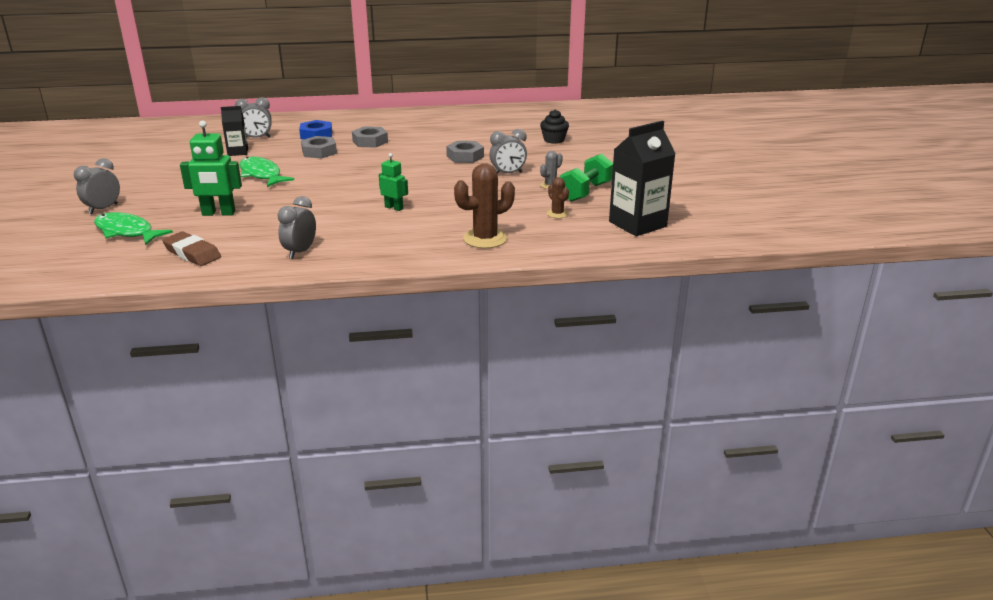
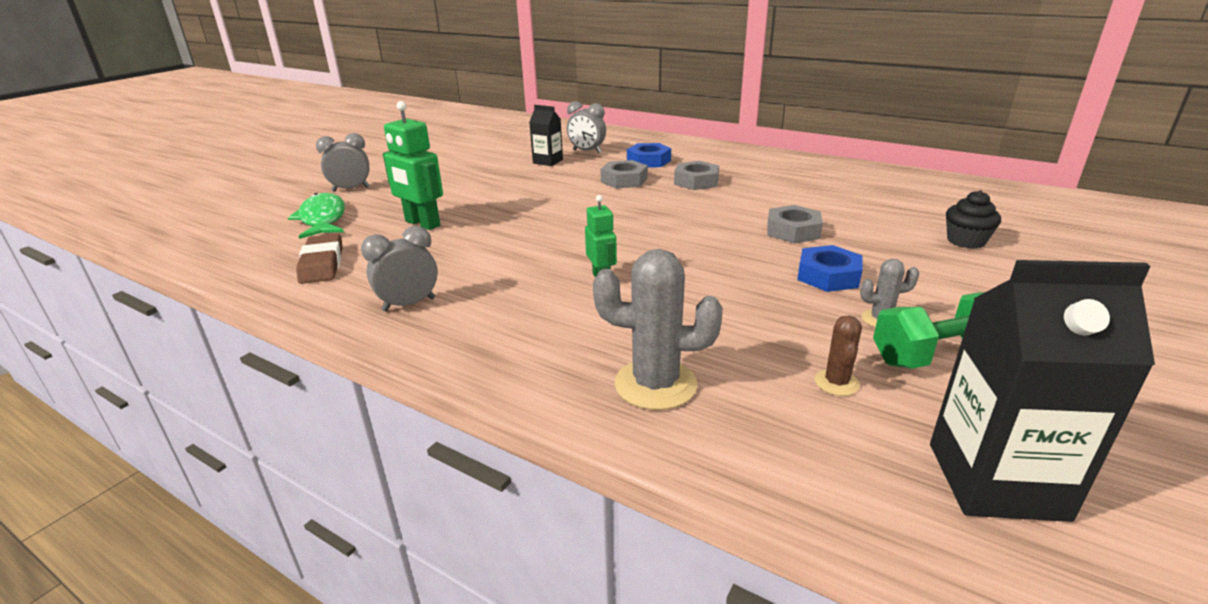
camera: 40 degrees right, 0 degrees up
(261, 175) = (529, 191): green fish -> none
(485, 239) = (655, 384): brown cactus -> grey cactus
(508, 173) = (828, 276): grey clock -> blue nut

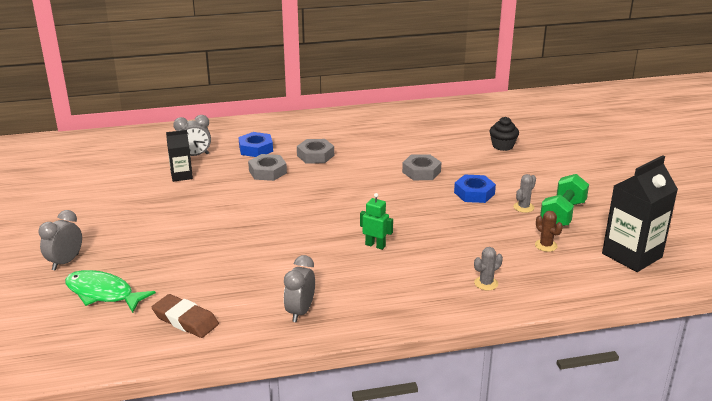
camera: 45 degrees left, 0 degrees up
(422, 224) = (193, 262): green robot -> none
(655, 384) = (486, 283): grey cactus -> grey cactus, size x0.52

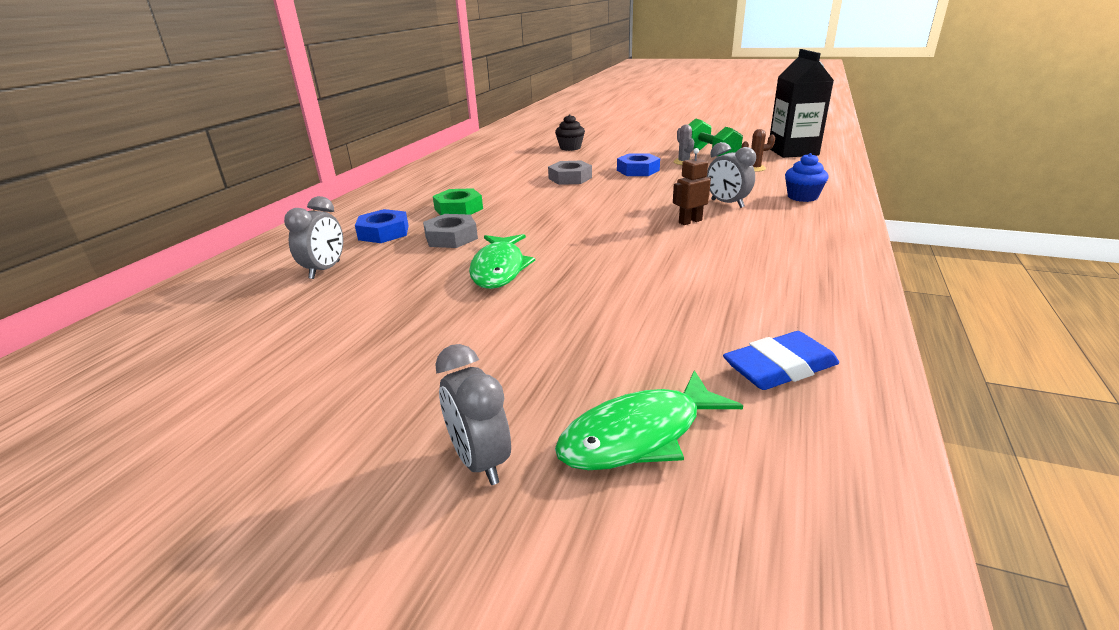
camera: 55 degrees left, 0 degrees up
(181, 175) = (362, 289): black carton -> none
(185, 320) = (780, 368): brown eraser -> blue eraser
(237, 203) = (499, 269): none -> green fish
(300, 312) = (805, 284): grey clock -> grey clock (727, 204)
(315, 155) = (458, 209): grey nut -> green nut
(375, 245) = (690, 221): green robot -> brown robot
(486, 283) = (802, 197): grey cactus -> blue cupcake

